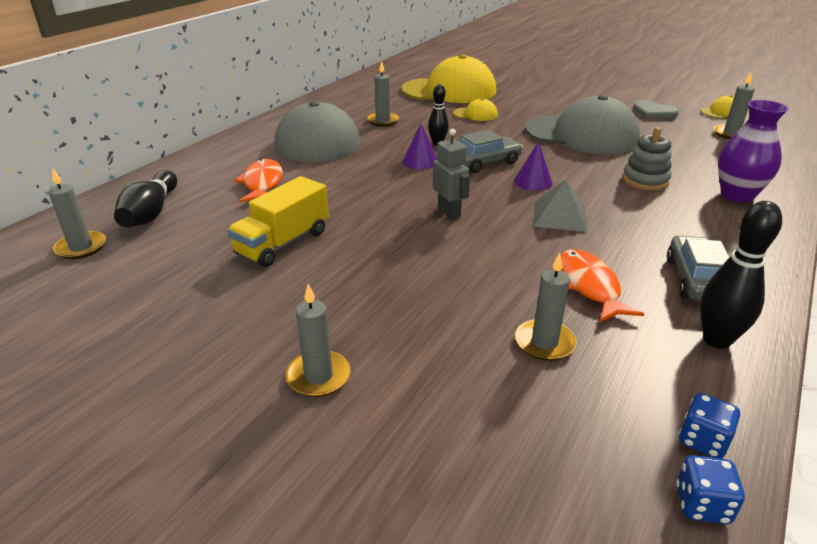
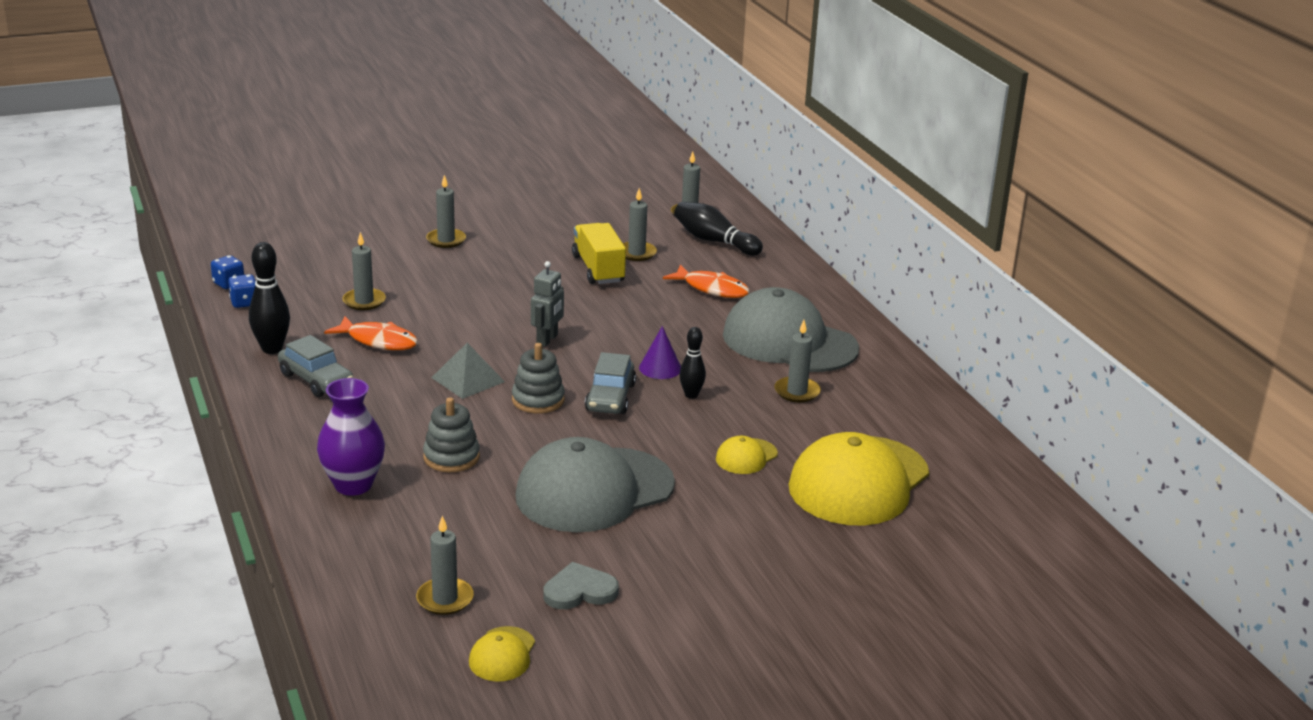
camera: 125 degrees right, 5 degrees down
(221, 238) = (636, 253): none -> grey candle
(449, 212) = (547, 340): grey robot -> grey robot turned 75 degrees counterclockwise
(533, 182) = (538, 400): purple cone -> grey stacking toy

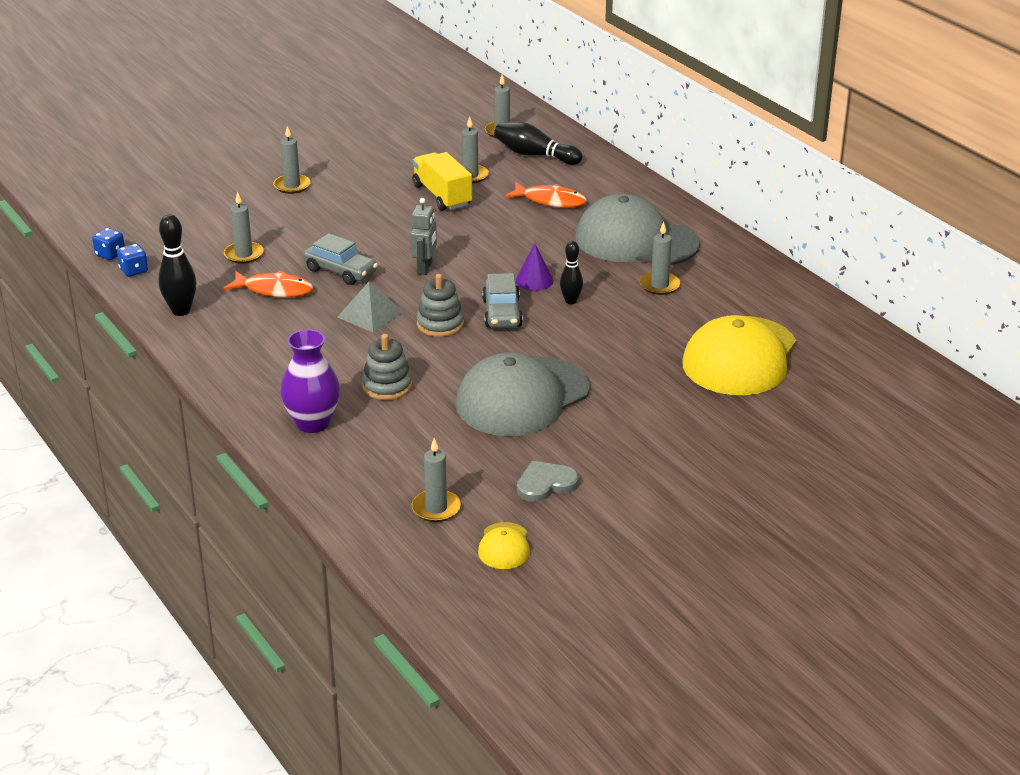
camera: 10 degrees left, 5 degrees up
(316, 380) = (235, 334): grey car -> grey car (340, 271)
(746, 456) = (638, 349): yellow cap -> none

